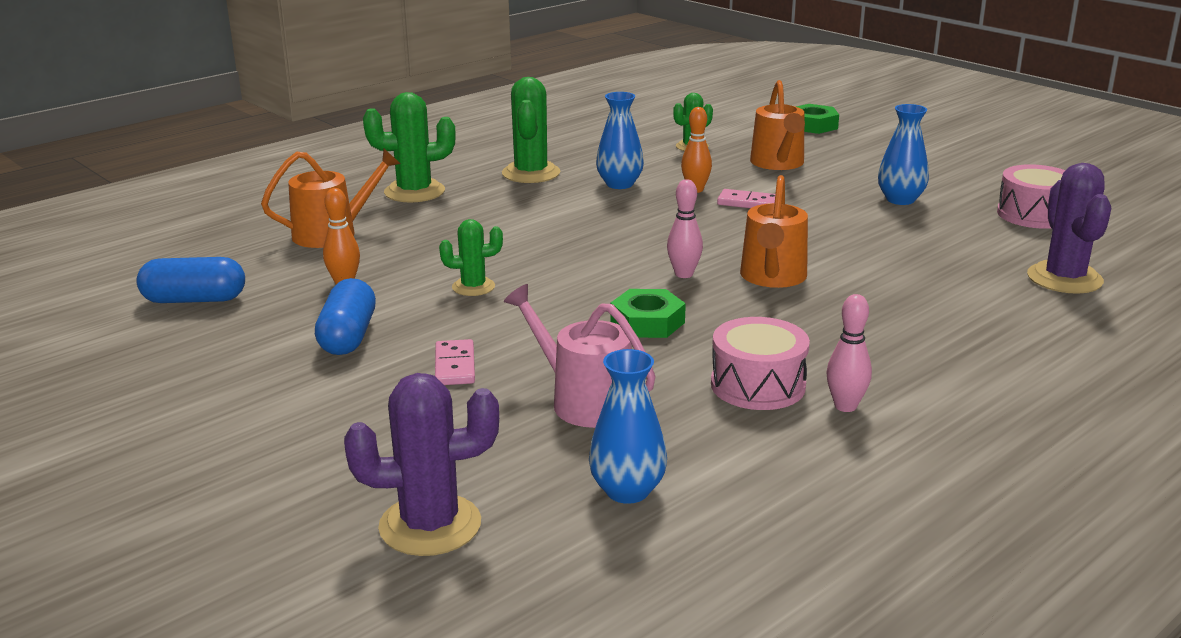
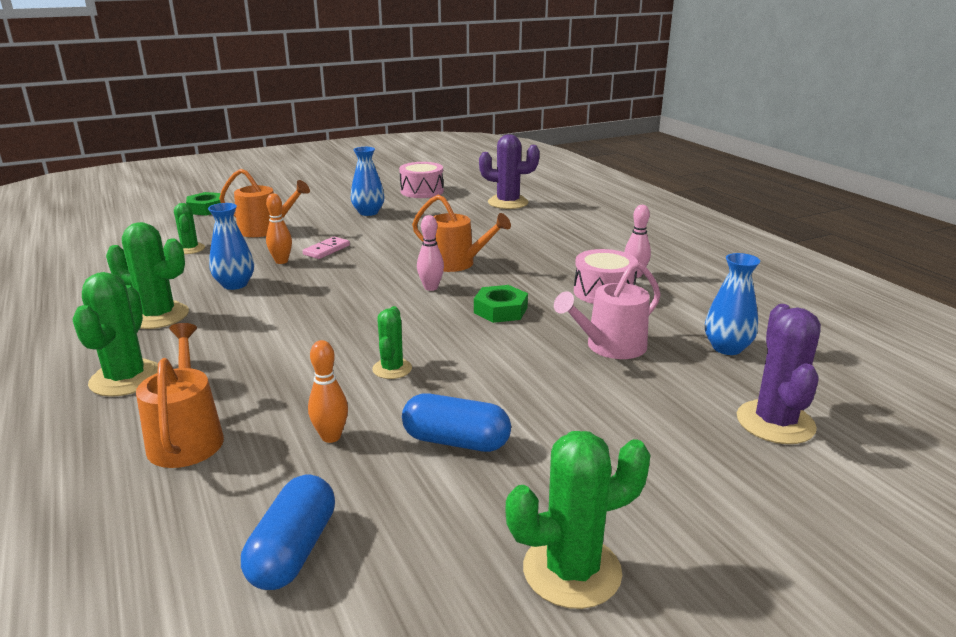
camera: 75 degrees left, 0 degrees up
(164, 410) = (572, 571): none -> green cactus
(454, 366) = (538, 391): pink domino -> none

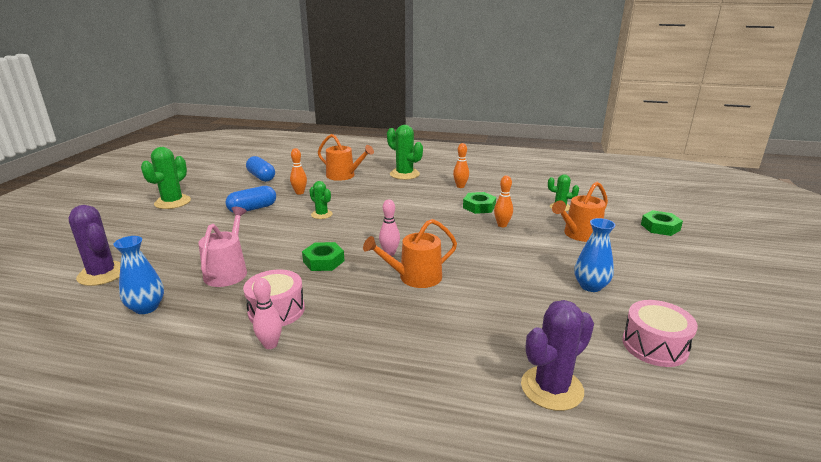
camera: 130 degrees right, 0 degrees up
(158, 316) = (460, 186): green cactus -> orange bowling pin
(235, 284) = (479, 207): blue vase -> green nut
(326, 250) = (507, 243): pink domino -> none

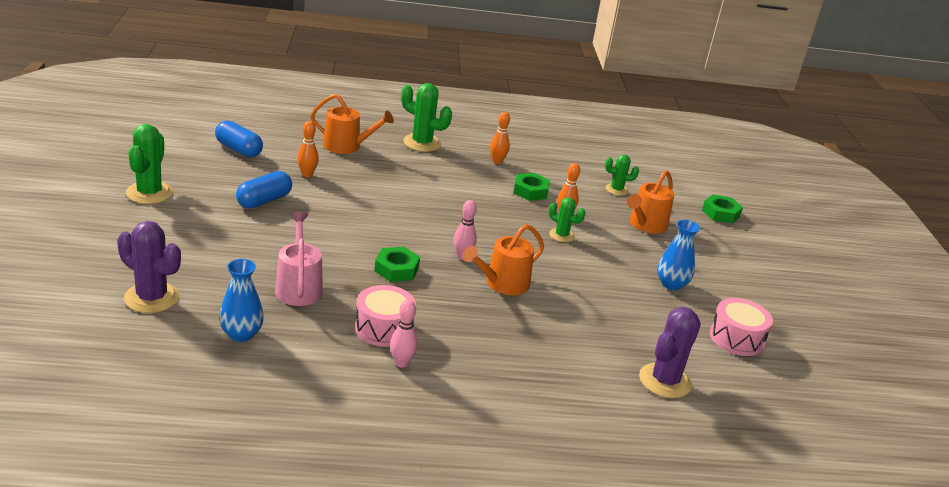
camera: 20 degrees left, 5 degrees up
(321, 214) = (355, 207): green cactus -> green cactus (561, 235)

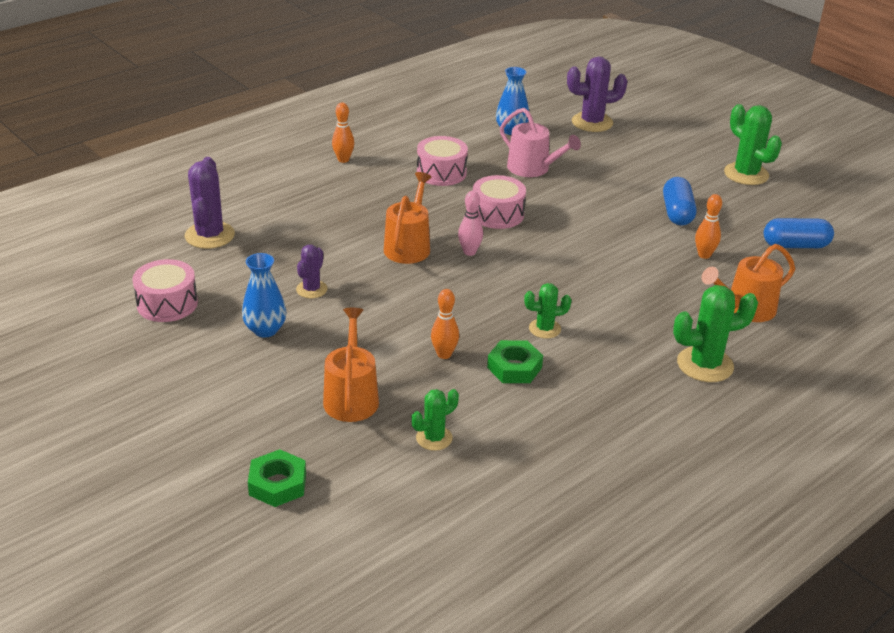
camera: 145 degrees right, 5 degrees up
(396, 269) = (497, 214): green nut -> pink drum
(401, 363) = (400, 160): pink bowling pin -> none
(497, 161) = (602, 391): orange bowling pin -> orange bowling pin (343, 160)
(561, 235) = (419, 326): green cactus -> green cactus (544, 329)
(613, 292) = (311, 289): none -> purple cactus

